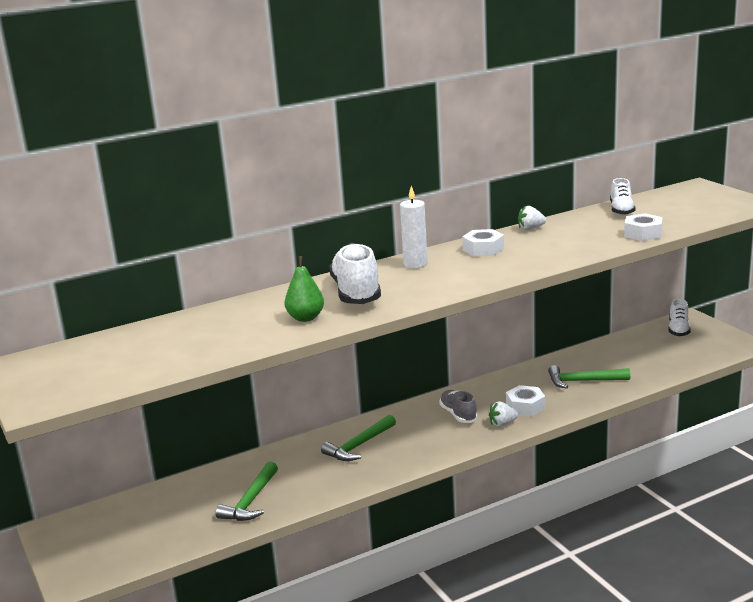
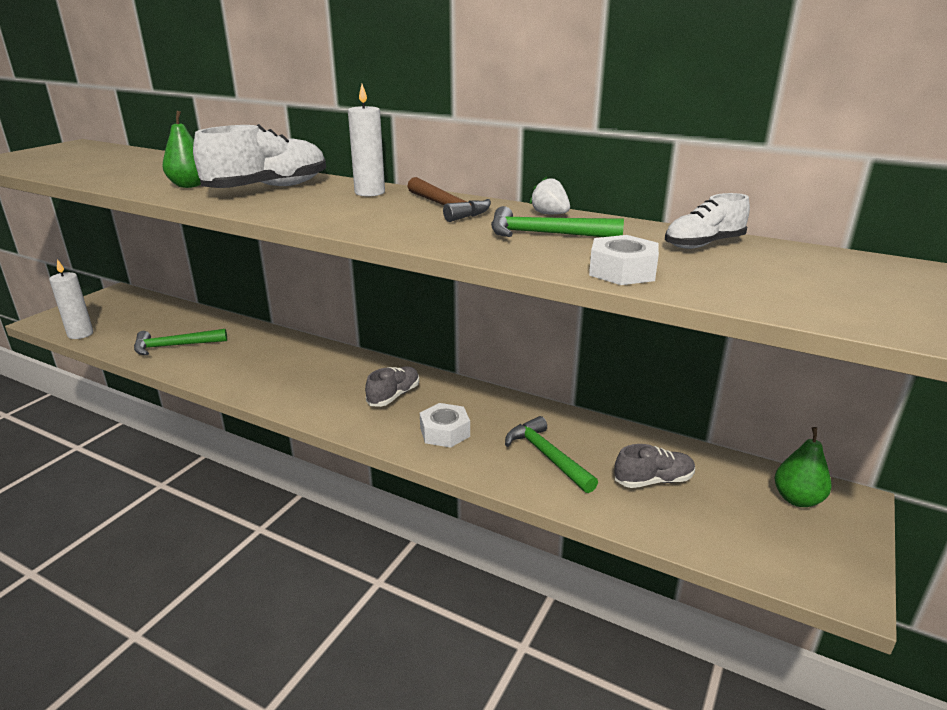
camera: 55 degrees right, 5 degrees up
(148, 556) = (80, 334): none -> white candle
(359, 445) = (295, 363): green hammer -> green hammer (545, 234)
(483, 249) = (447, 207): white nut -> brown hammer
(502, 424) = (392, 428): white strawberry -> none
(633, 359) = (653, 481): none -> grey shoe
(678, 330) = (797, 499): white shoe -> green pear

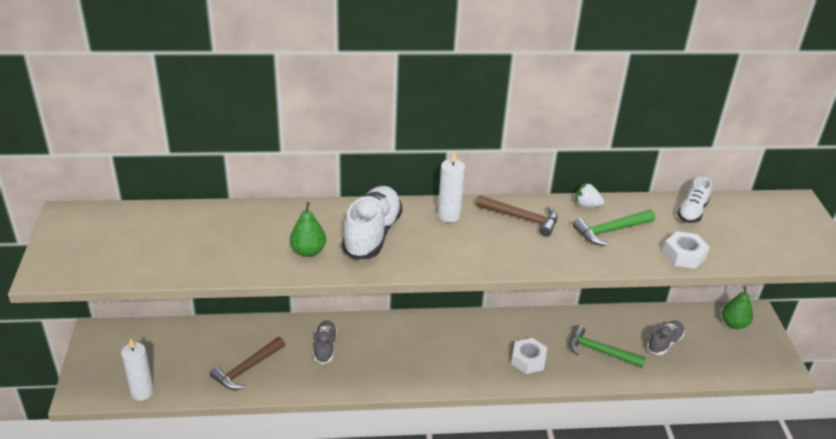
camera: 35 degrees left, 10 degrees up
(174, 346) = (247, 369): green hammer -> brown hammer
(394, 396) = (466, 345): grey shoe -> grey shoe (325, 347)

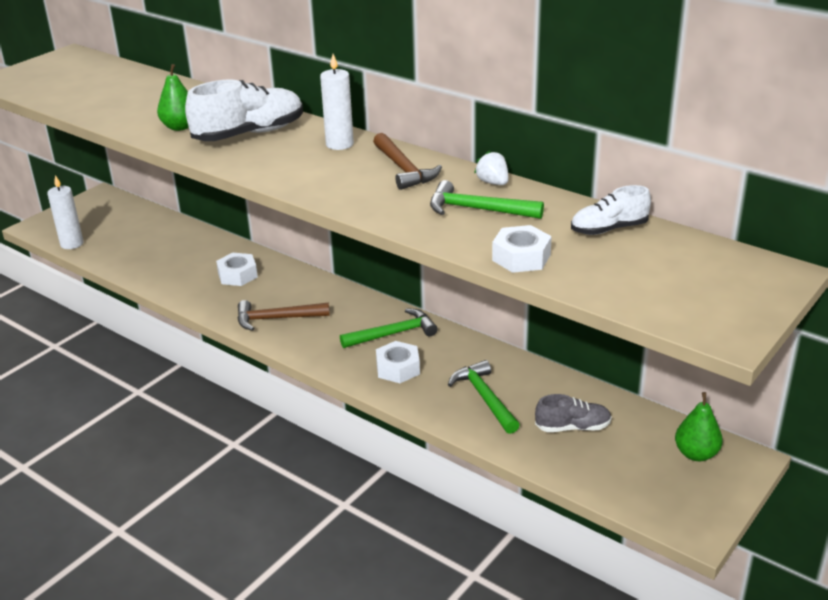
camera: 45 degrees right, 5 degrees down
(247, 369) = (159, 262): brown hammer -> brown hammer (276, 319)
(325, 347) = (237, 275): grey shoe -> white nut
(492, 336) = (393, 334): none -> green hammer

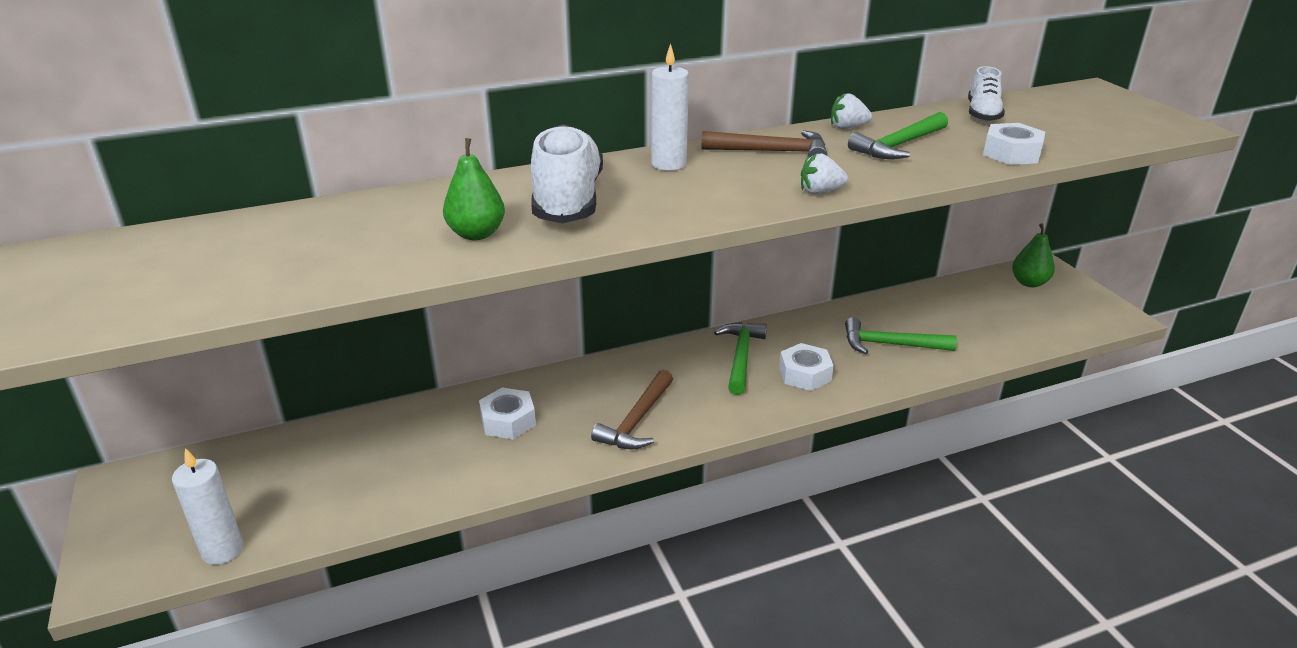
camera: 60 degrees left, 0 degrees up
(347, 201) = (820, 192): none -> white strawberry
(573, 427) = (963, 319): grey shoe -> none

